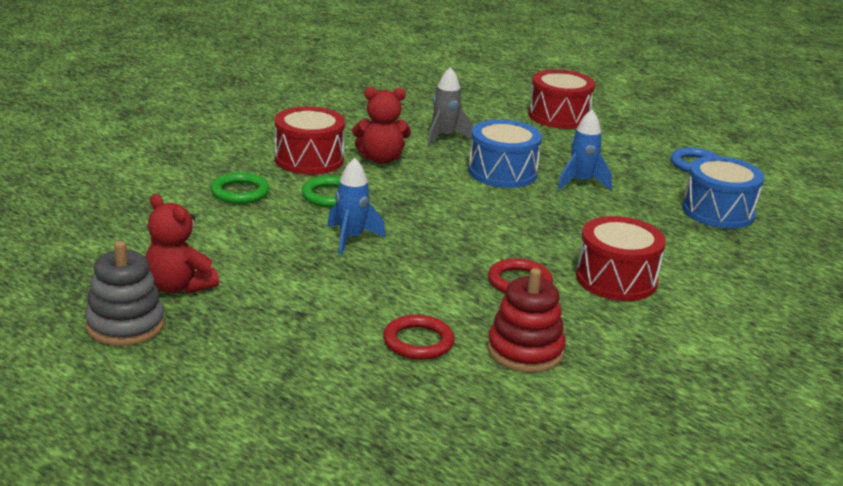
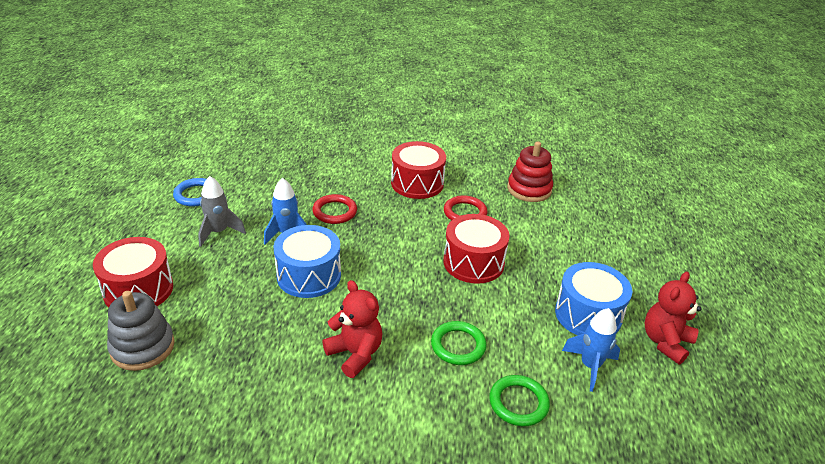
camera: 125 degrees left, 10 degrees up
(125, 325) = (727, 336): grey stacking toy -> grey stacking toy (142, 347)
(178, 287) = (665, 342): red teddy bear -> red teddy bear turned 150 degrees counterclockwise
(309, 159) = (407, 400): red drum -> red drum (473, 262)
(351, 239) = (505, 300): blue rocket -> blue rocket (590, 366)
(418, 342) = (571, 223): red ring -> red ring (335, 212)
(444, 137) = (262, 338): grey rocket -> grey rocket (219, 232)
(718, 211) = (276, 171): blue drum -> blue drum (588, 314)

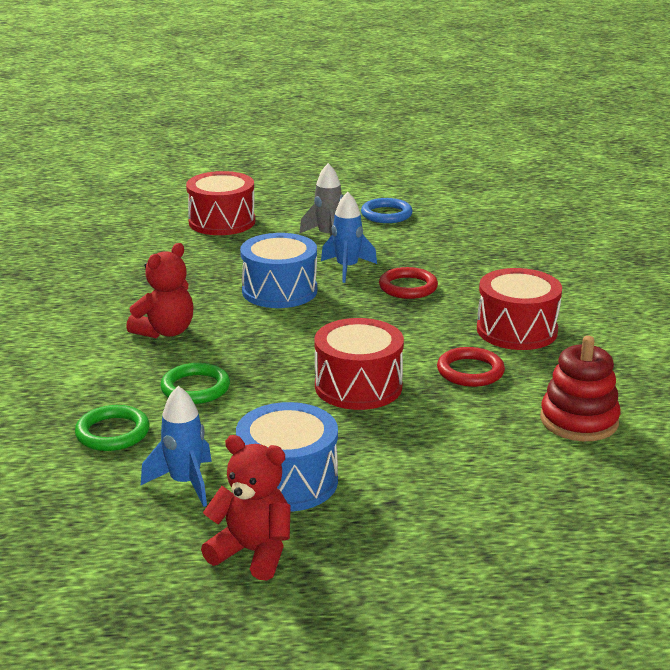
camera: 80 degrees right, 10 degrees down
(142, 347) = (148, 239): grey stacking toy -> none

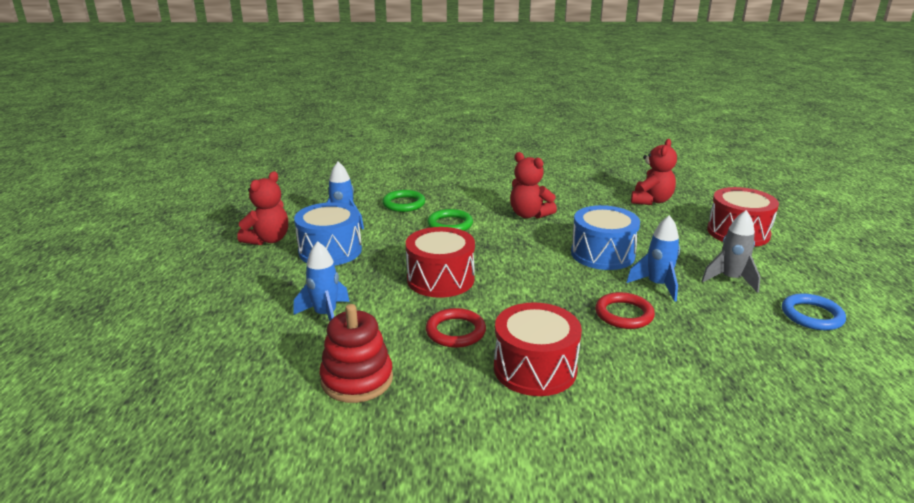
camera: 95 degrees right, 0 degrees up
(128, 256) = (651, 201): none -> red teddy bear
(466, 458) = (325, 315): none -> blue rocket

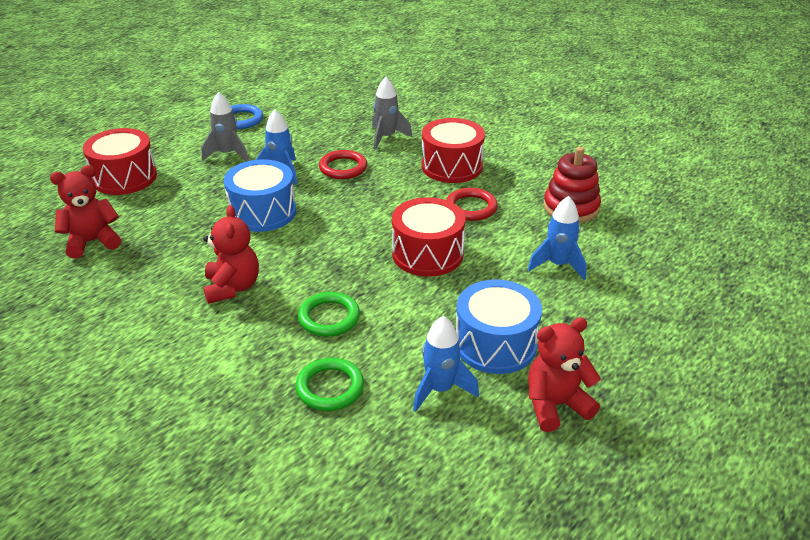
camera: 140 degrees left, 10 degrees up
(656, 371) = (386, 137): none -> grey rocket

